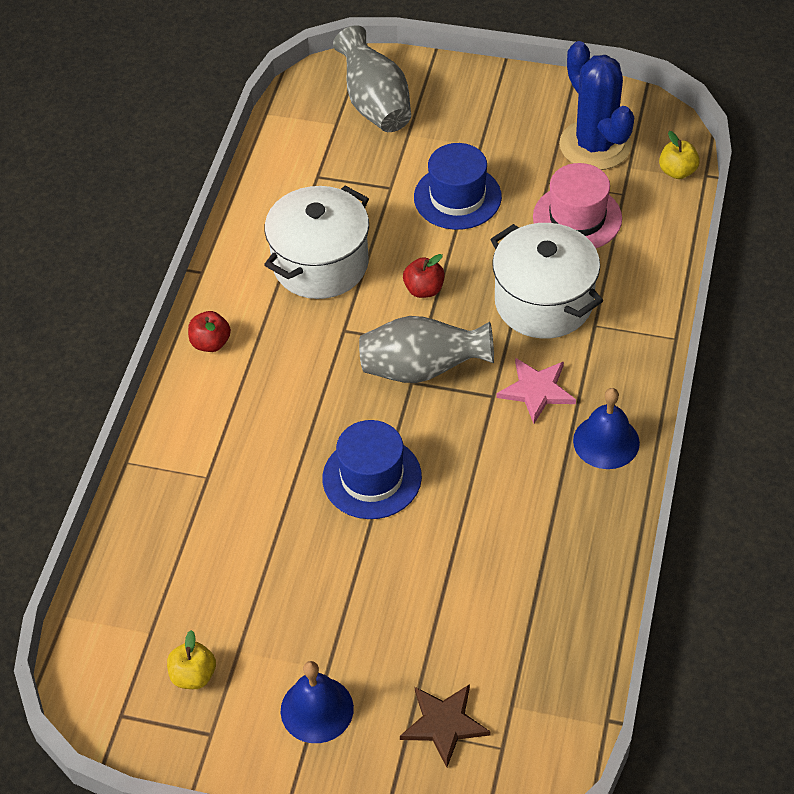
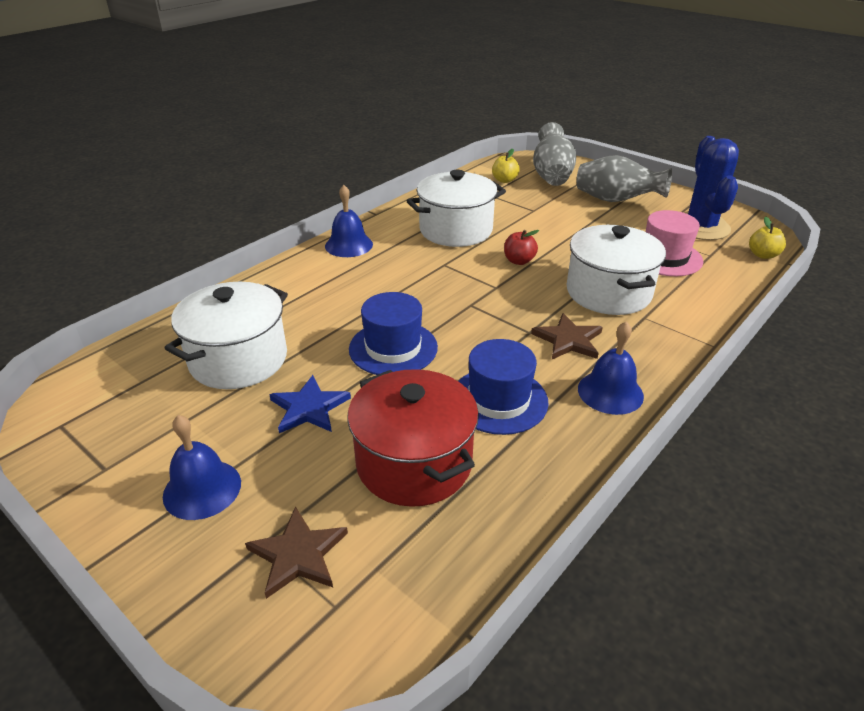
camera: 25 degrees right, 15 degrees down
(193, 675) = (138, 421): yellow apple -> yellow apple (504, 180)
(211, 343) = (349, 245): red apple -> blue bell
(226, 562) = (238, 359): none -> white pot
(344, 586) = (309, 408): none -> blue star
(422, 369) = (484, 300): grey vase -> grey vase (616, 200)
(457, 197) = (578, 225): blue hat -> blue hat (499, 400)
(479, 599) = (414, 463): none -> red pot
(537, 390) = (568, 340): pink star -> brown star

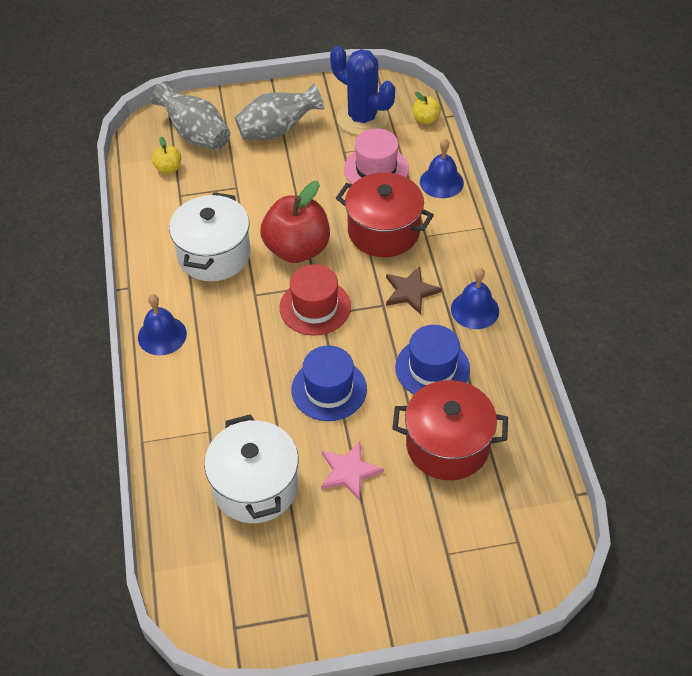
camera: 50 degrees left, 15 degrees up
(202, 489) = (376, 566): blue bell -> blue bell (441, 182)
(298, 554) = (470, 540): brown star -> none
(309, 408) = (349, 471): blue star -> pink star
(473, 297) = (315, 307): none -> red hat
(519, 261) = (297, 249): red apple -> red apple, size x2.19
(608, 292) = (383, 231): white pot -> red pot

